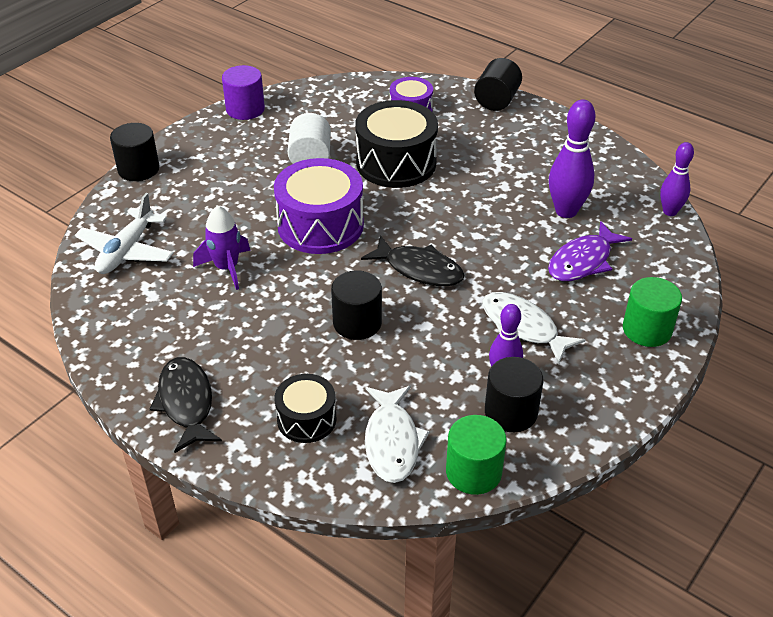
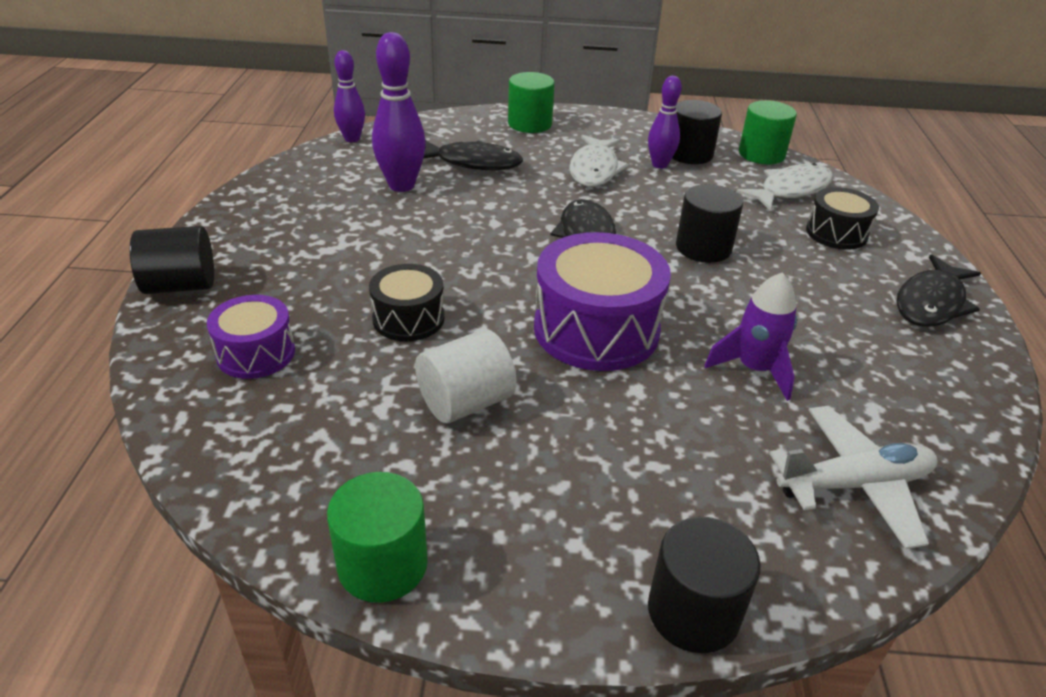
camera: 125 degrees left, 5 degrees down
(245, 109) = (382, 565): purple cylinder -> green cylinder
(396, 163) = (408, 319): black drum -> black drum, size x0.57
(583, 261) = (473, 162): purple fish -> black fish

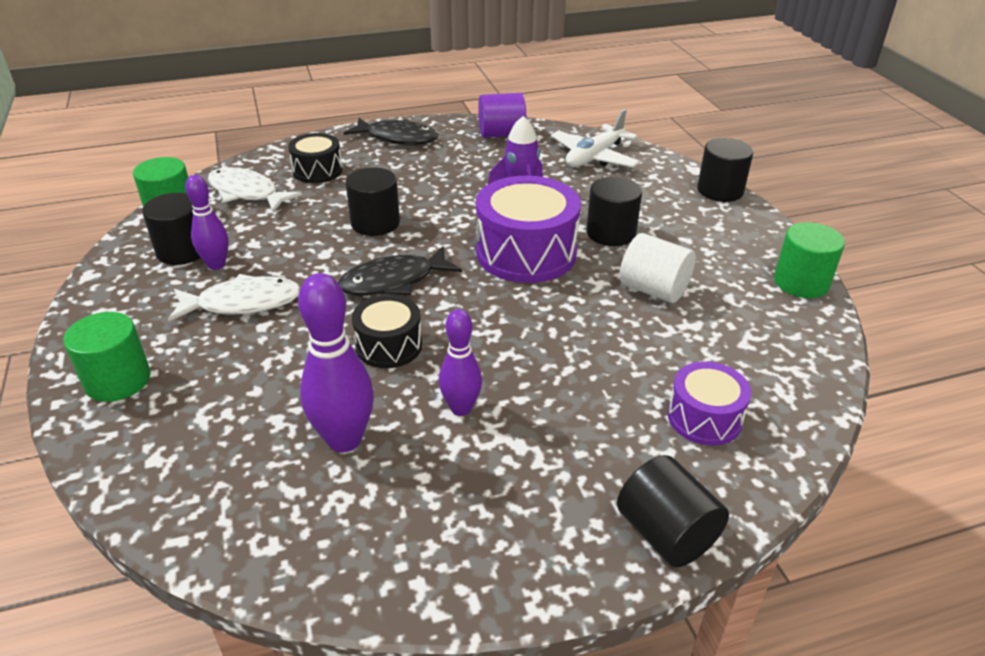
camera: 110 degrees left, 0 degrees up
(352, 139) = (214, 552): purple bowling pin -> purple bowling pin (461, 408)
(408, 319) = (587, 346): black drum -> black drum (389, 346)
(473, 162) = (256, 397): black fish -> none
(609, 414) = (611, 233): none -> black cylinder
(854, 484) = (594, 157): white plane -> white plane turned 105 degrees counterclockwise
(949, 402) = (501, 134): none -> purple cylinder

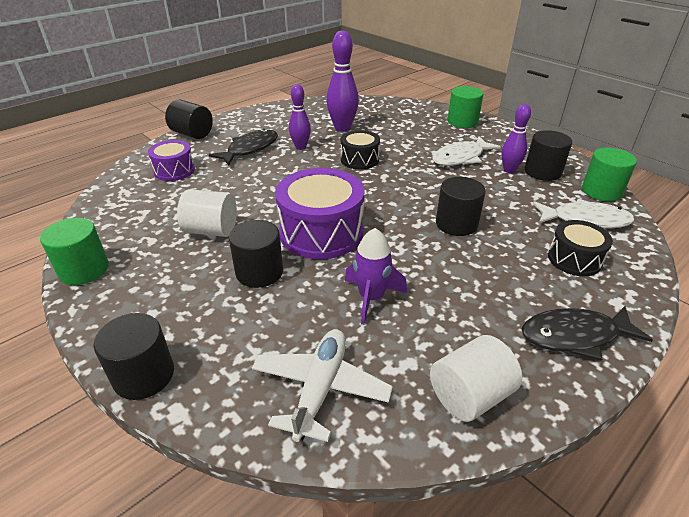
camera: 155 degrees right, 0 degrees up
(393, 281) = (394, 189): black fish -> black fish (250, 149)
(501, 134) = (469, 395): purple cylinder -> white cylinder

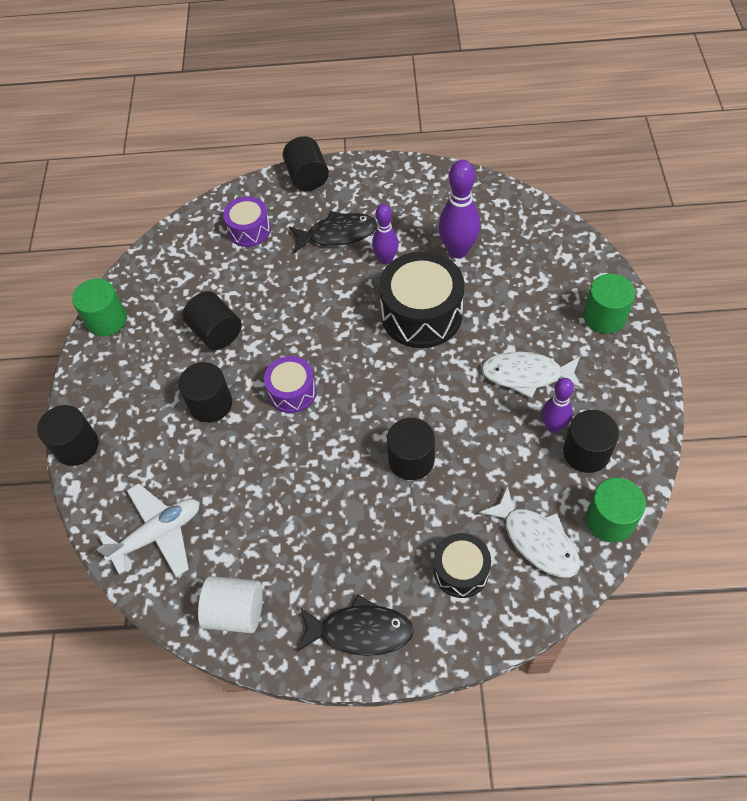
camera: 45 degrees right, 20 degrees up
(211, 230) = (216, 332): white cylinder -> black cylinder
(321, 232) = (292, 392): purple drum -> purple drum, size x0.57
(359, 159) = (421, 314): black drum -> black drum, size x1.76
(371, 298) = (260, 486): purple rocket -> none
(575, 336) = (360, 631): black fish -> black fish turned 150 degrees clockwise

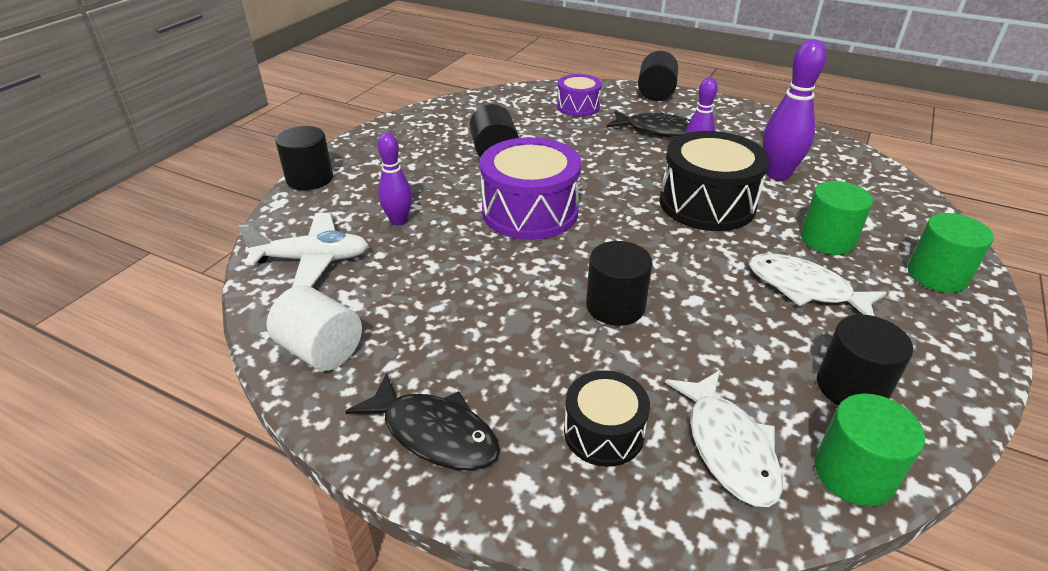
camera: 25 degrees right, 20 degrees down
(106, 320) = (411, 119): green cylinder -> green cylinder (827, 240)
(210, 404) = (447, 193): black cylinder -> none
(292, 392) = (530, 211): purple drum -> purple drum, size x1.76
(553, 426) = (816, 345): purple bowling pin -> purple bowling pin (398, 221)

